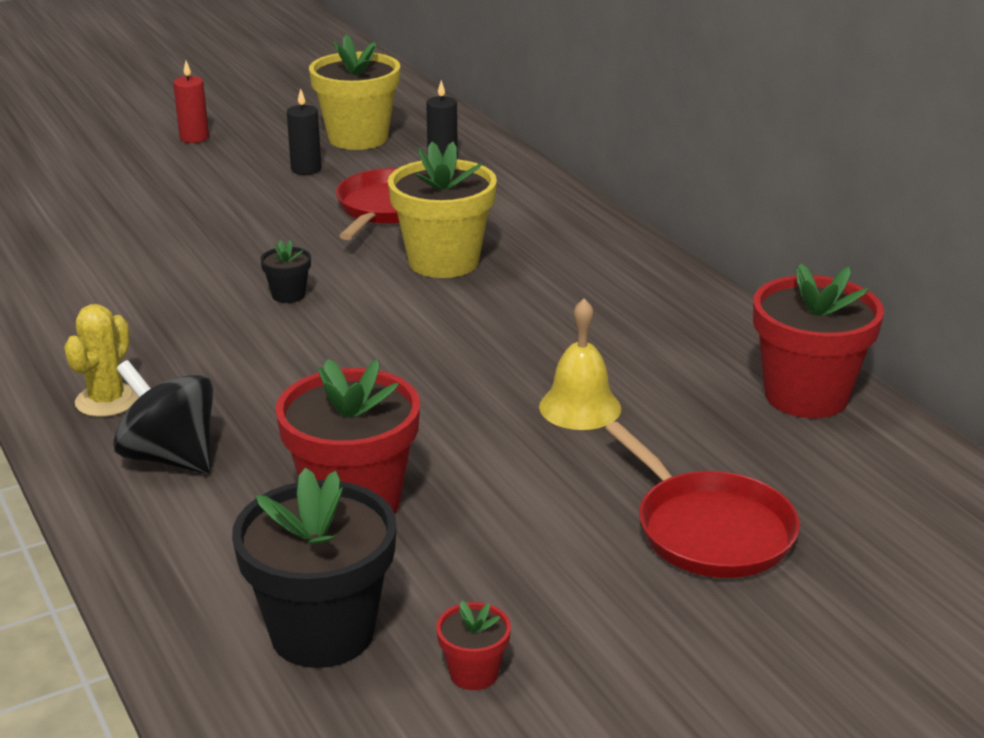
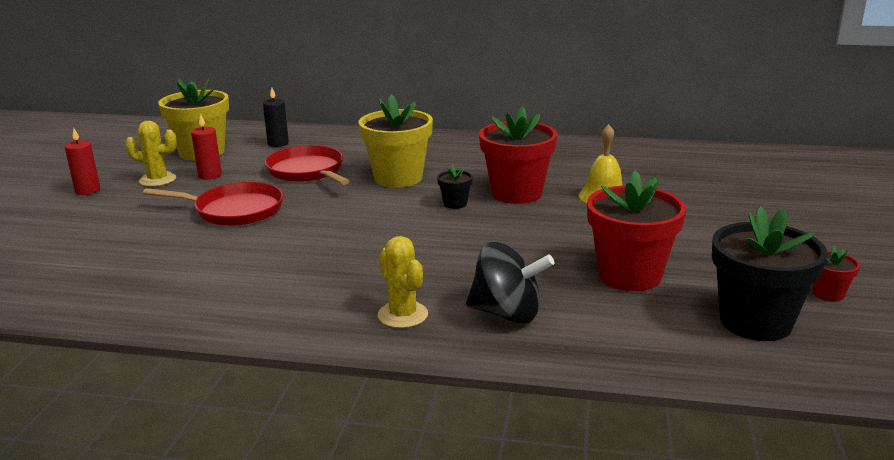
camera: 50 degrees left, 5 degrees down
(170, 457) = (507, 313): black spinning top -> black spinning top turned 150 degrees counterclockwise
(260, 153) = (157, 180): none -> yellow cactus
(288, 295) = (362, 225): black flower pot -> black flower pot (455, 204)
(306, 169) = (210, 175): black candle -> red candle
(709, 530) = (749, 206): red pan -> red pan (235, 210)
(806, 396) = (656, 153): red flower pot -> red flower pot (516, 193)

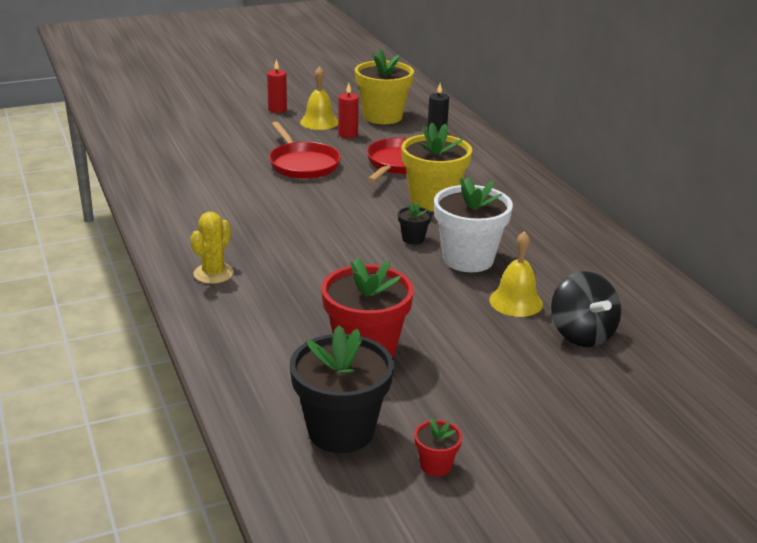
camera: 55 degrees right, 5 degrees up
(157, 180) = (319, 122): yellow cactus -> yellow bell
(507, 313) = (251, 312): black spinning top -> black spinning top (581, 334)
(516, 193) = (468, 259): red flower pot -> white flower pot

